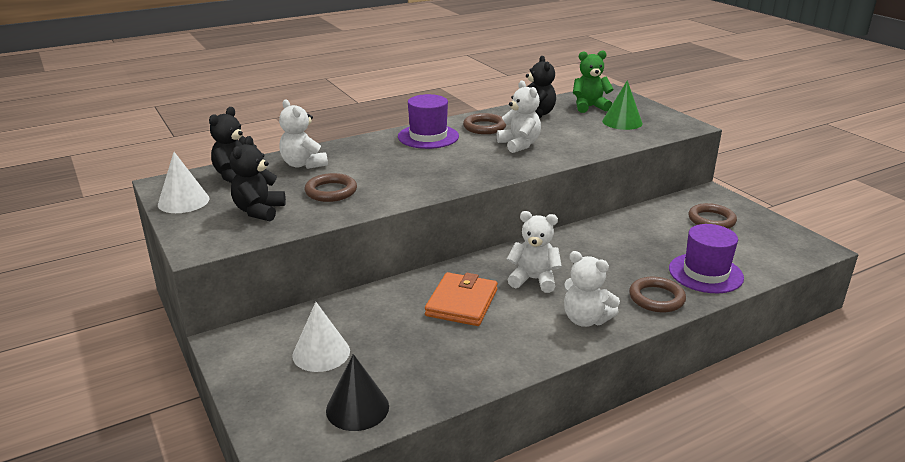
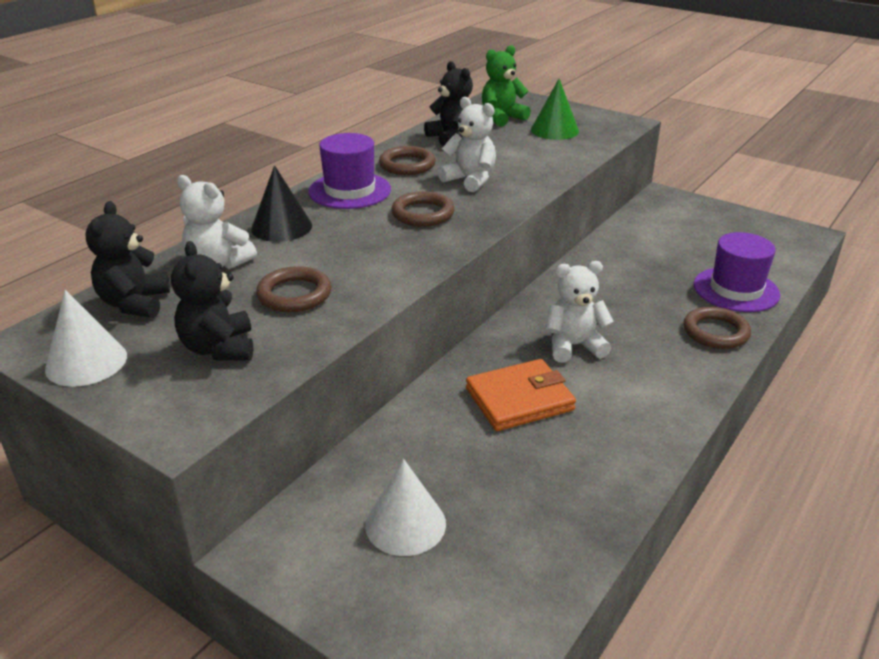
camera: 25 degrees left, 5 degrees up
(357, 408) = (516, 585): black cone -> black cone (281, 227)
(461, 303) = (519, 399): orange wallet -> orange wallet turned 75 degrees clockwise
(585, 319) = (669, 379): white teddy bear -> none
(711, 220) = (689, 227): brown ring -> brown ring (423, 214)

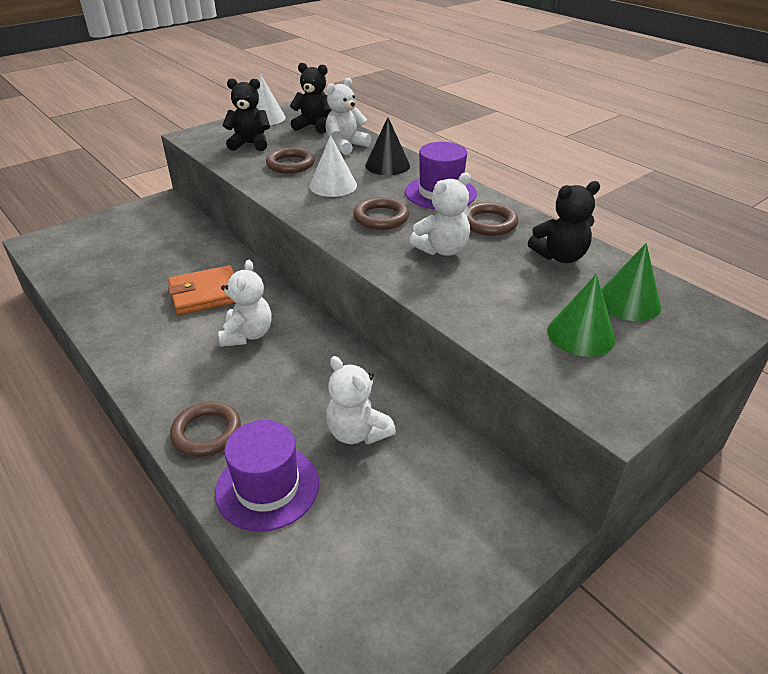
camera: 105 degrees right, 5 degrees up
(405, 524) = (141, 238): white cone -> white cone (333, 185)
(502, 118) = (628, 302): green teddy bear -> green cone
(519, 399) = (206, 294): orange wallet -> orange wallet turned 75 degrees clockwise
(650, 263) = (357, 432): none -> white teddy bear

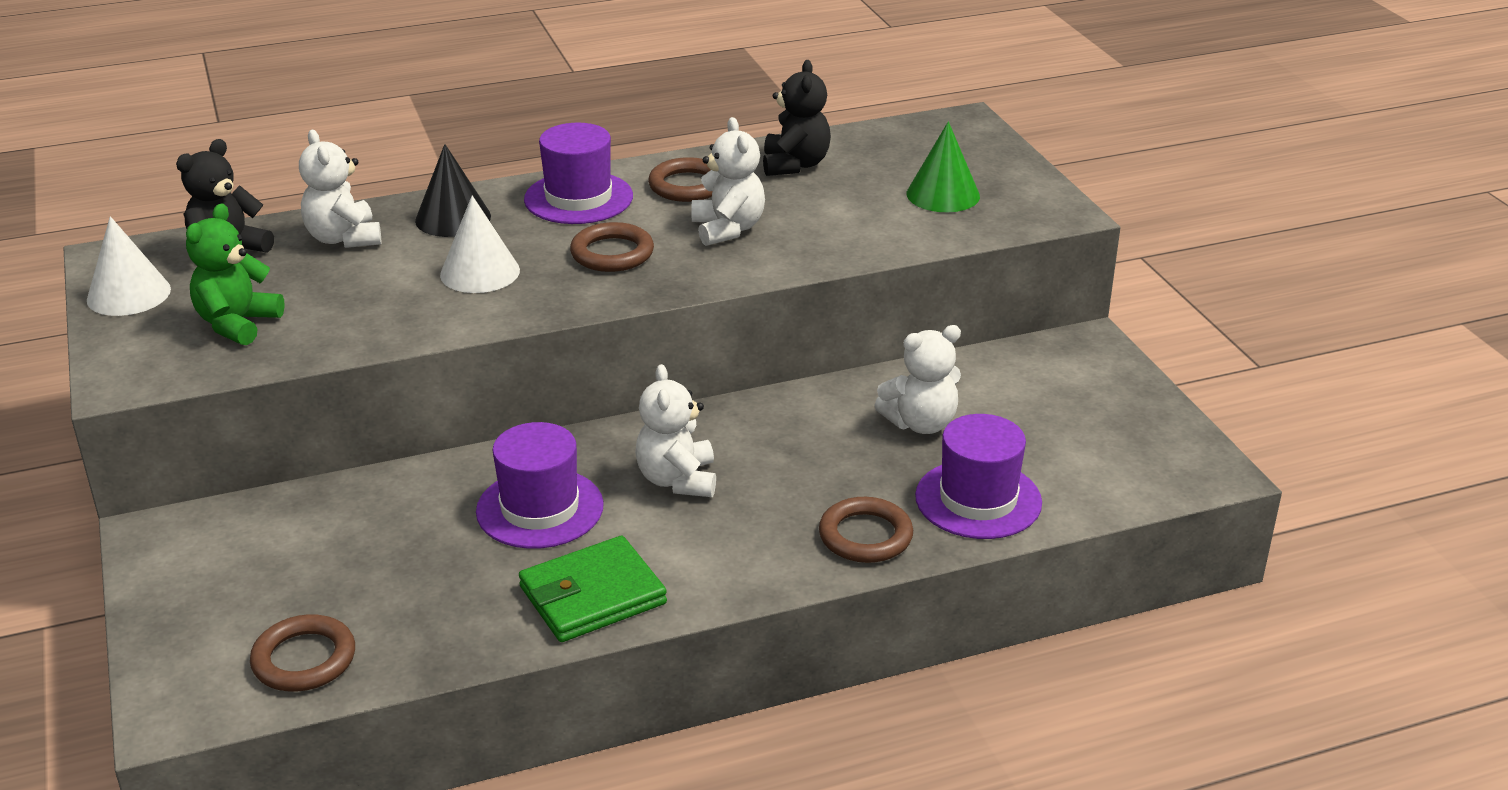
camera: 70 degrees left, 5 degrees down
(128, 332) = (592, 595): none -> green wallet
(206, 294) = (540, 508): orange wallet -> purple hat
(247, 335) = (677, 480): white teddy bear -> white teddy bear turned 120 degrees counterclockwise
(250, 144) = (237, 324): black teddy bear -> green teddy bear
(290, 164) = (365, 297): brown ring -> brown ring (304, 659)
(628, 302) = (903, 155): green cone -> none

